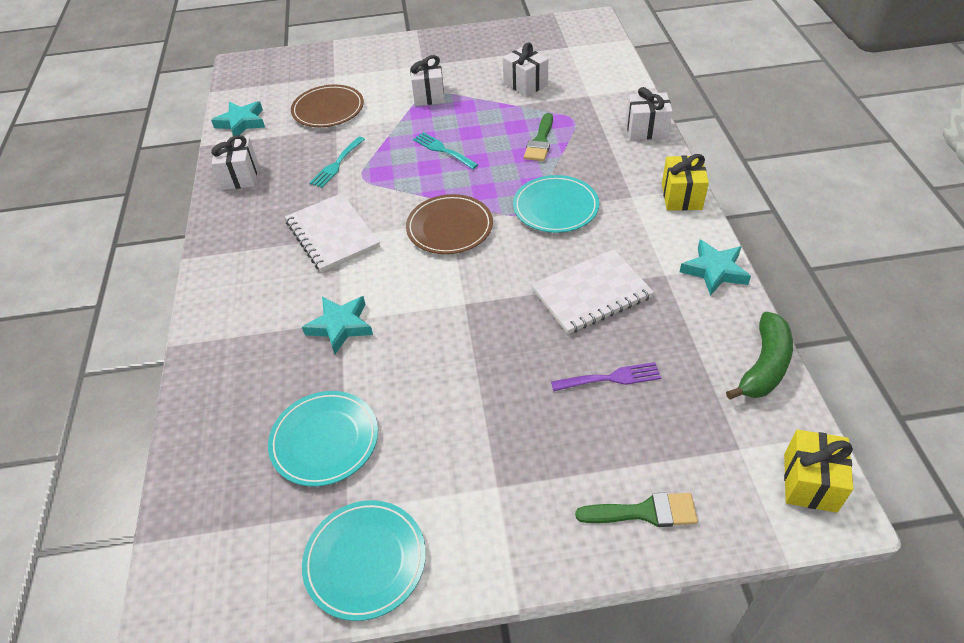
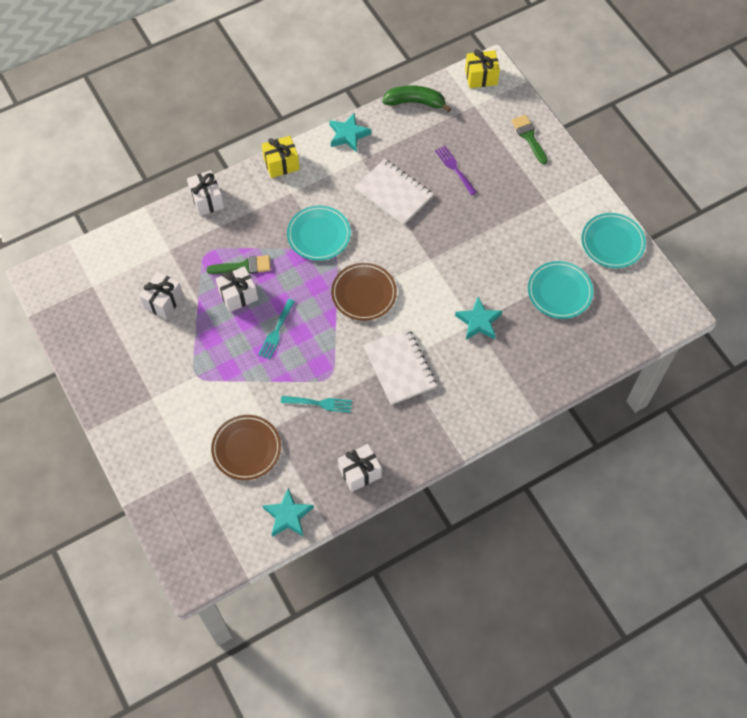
camera: 115 degrees left, 15 degrees up
(332, 234) = (399, 367): white notebook -> white notebook turned 60 degrees counterclockwise
(428, 94) = (200, 373): white gift -> white gift (238, 295)

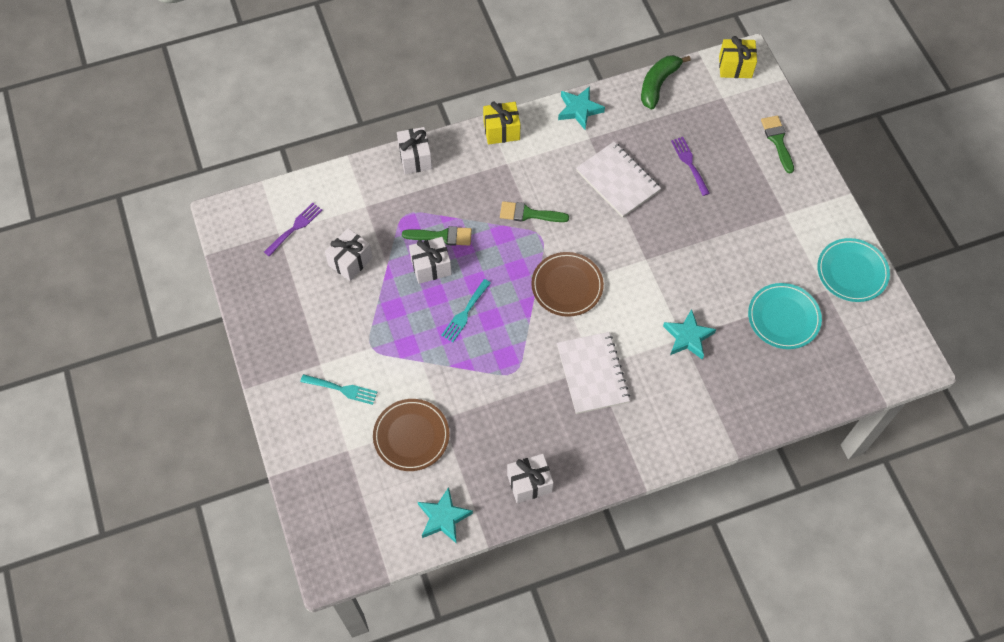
camera: 10 degrees right, 0 degrees up
(107, 279) = (295, 228): none -> purple fork
(319, 235) = (529, 214): turquoise plate -> green brush
(320, 403) = (499, 399): turquoise fork -> turquoise fork (342, 389)
(415, 102) = (658, 84): green banana -> green banana turned 75 degrees counterclockwise

